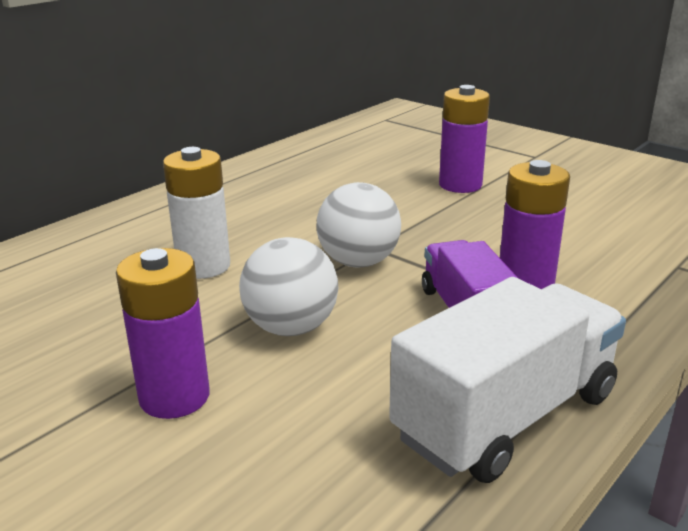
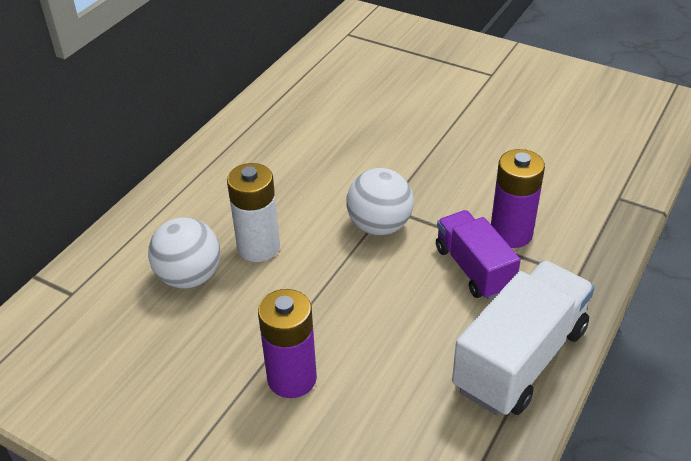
camera: 10 degrees left, 15 degrees up
(291, 328) = (350, 302): white ball -> white ball (189, 277)
(460, 185) = (437, 121): purple battery -> none

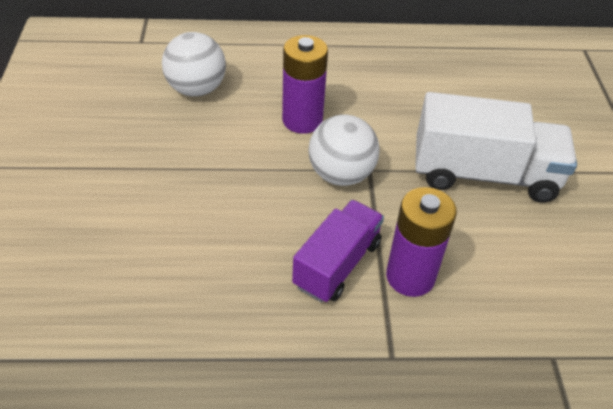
camera: 55 degrees right, 5 degrees up
(258, 247) = (256, 112): white battery -> none
(292, 378) = (125, 191): purple battery -> purple battery (302, 120)
(520, 359) = (241, 345): white truck -> white truck (484, 174)

